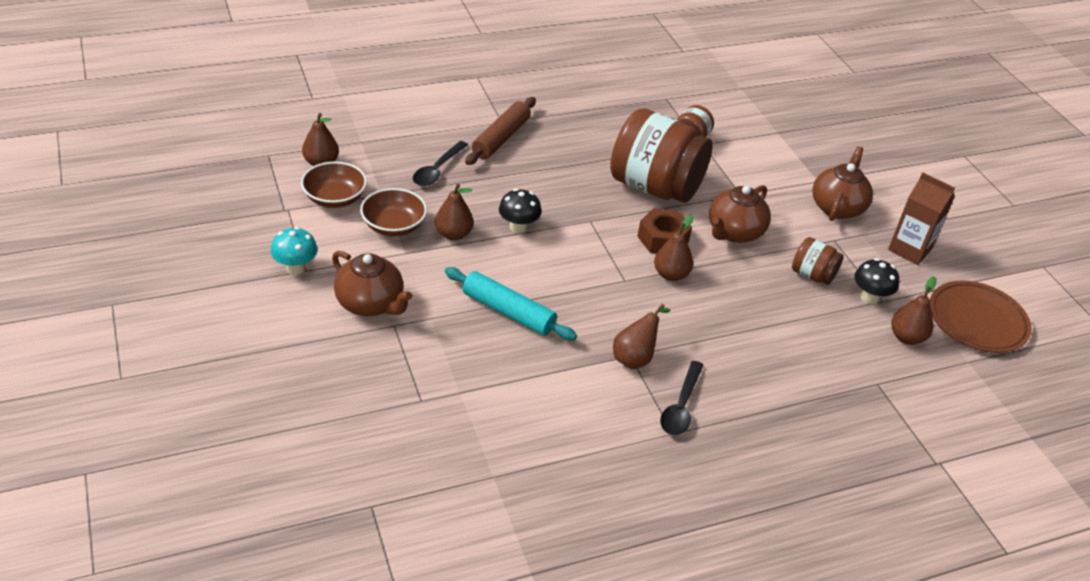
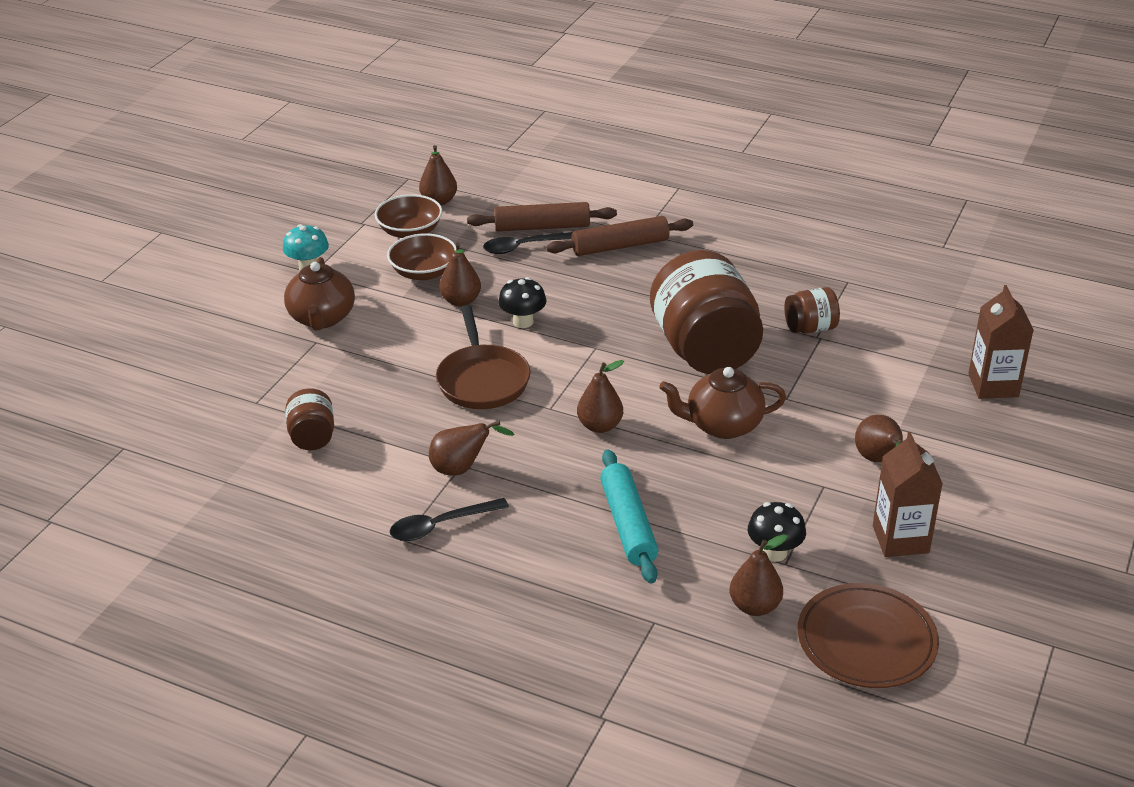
camera: 50 degrees right, 5 degrees down
(428, 148) = (542, 227): none -> brown rolling pin
(508, 312) = (414, 379): turquoise rolling pin -> turquoise rolling pin (628, 524)
(554, 285) = (482, 380): none -> brown pan
(663, 239) = (640, 395): brown nut -> none
(812, 275) = (744, 501): brown jar -> brown jar (312, 437)
(823, 128) = (993, 385): none -> brown carton
(837, 207) = (879, 461): brown teapot -> brown pear

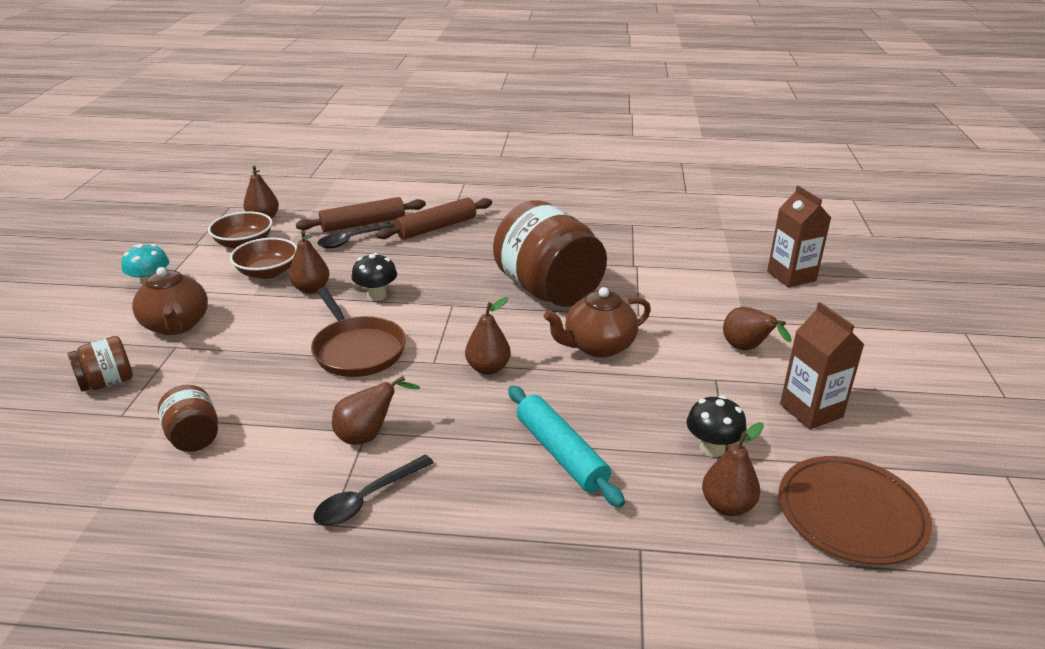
camera: 20 degrees left, 5 degrees down
(810, 328) = (624, 260): brown jar -> brown jar (107, 382)

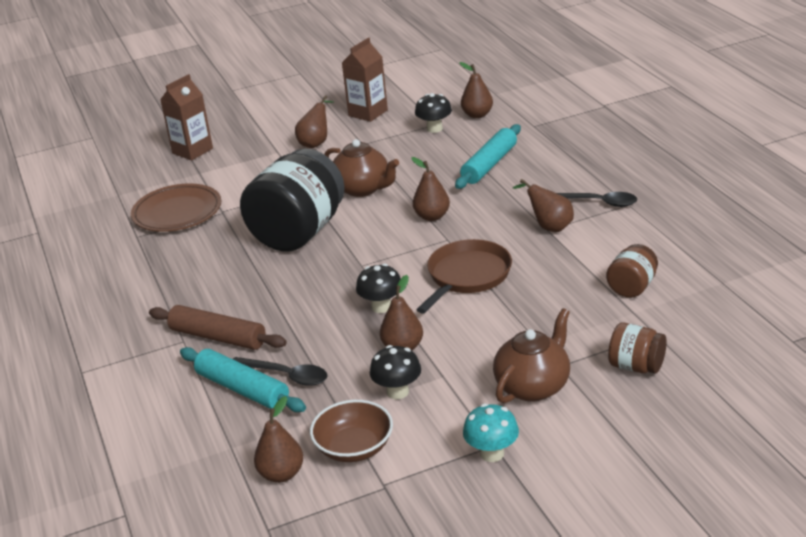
camera: 115 degrees left, 0 degrees up
(267, 272) = (397, 392): brown bowl -> black mushroom
(363, 224) = (242, 389): brown rolling pin -> turquoise rolling pin
(548, 290) = (299, 233): brown jar -> black jar
(850, 514) = (448, 90): brown plate -> brown plate (177, 212)

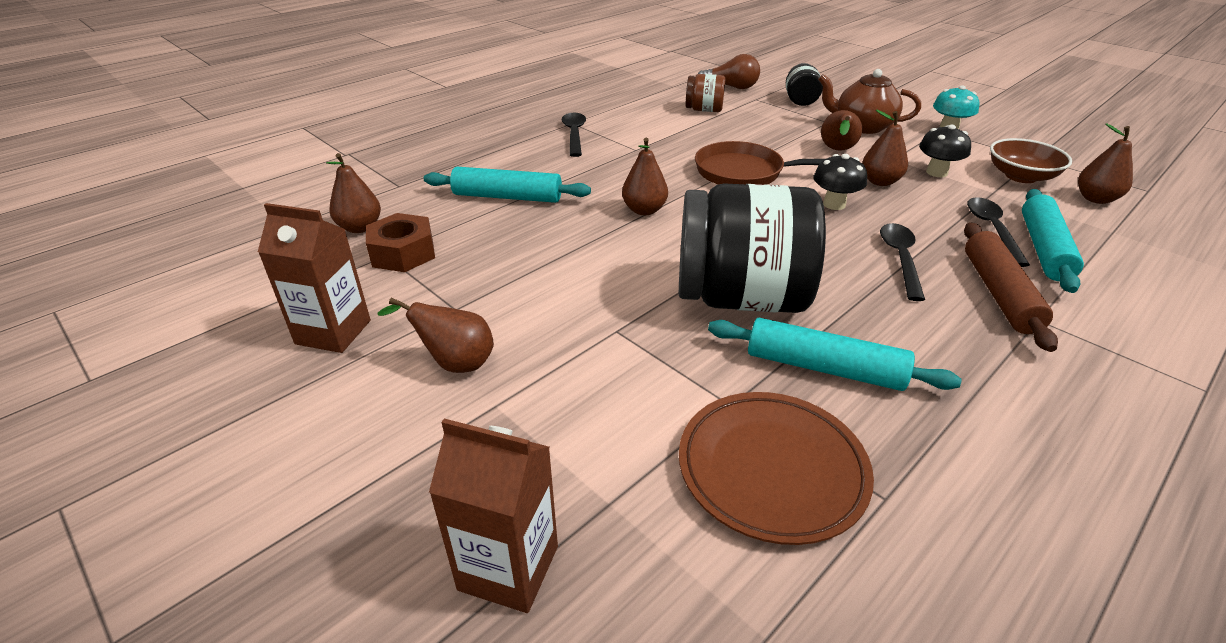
camera: 115 degrees left, 5 degrees up
(219, 244) = (824, 368): none -> turquoise rolling pin
(287, 310) = (900, 259): none -> black spoon
(363, 189) = (598, 274): brown teapot -> none
(434, 129) = (403, 253): black mushroom -> brown nut
(549, 227) = (630, 149): brown pear -> brown pear (837, 151)
(636, 366) = (800, 100): brown jar -> black jar
(704, 324) = (731, 87): none -> brown light bulb

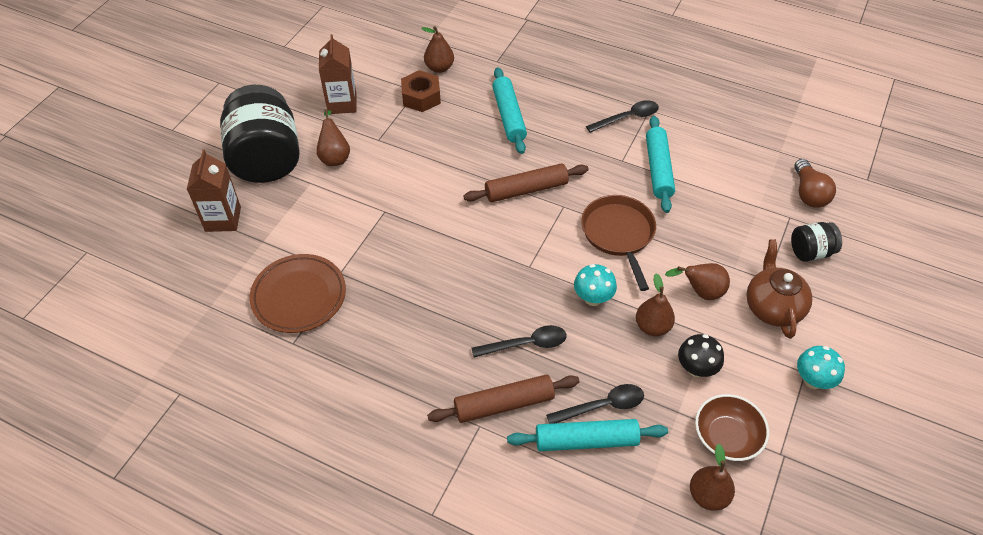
camera: 70 degrees right, 15 degrees up
(644, 210) = (526, 189): brown pear -> brown rolling pin
(704, 110) = (734, 185): brown jar -> none
(740, 298) = (439, 261): black jar -> black jar (266, 159)
(824, 368) = (384, 310): turquoise rolling pin -> turquoise rolling pin (658, 169)
(834, 204) = (593, 298): black mushroom -> turquoise mushroom

